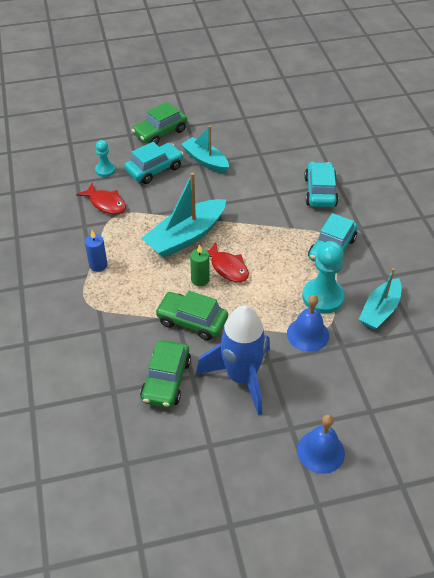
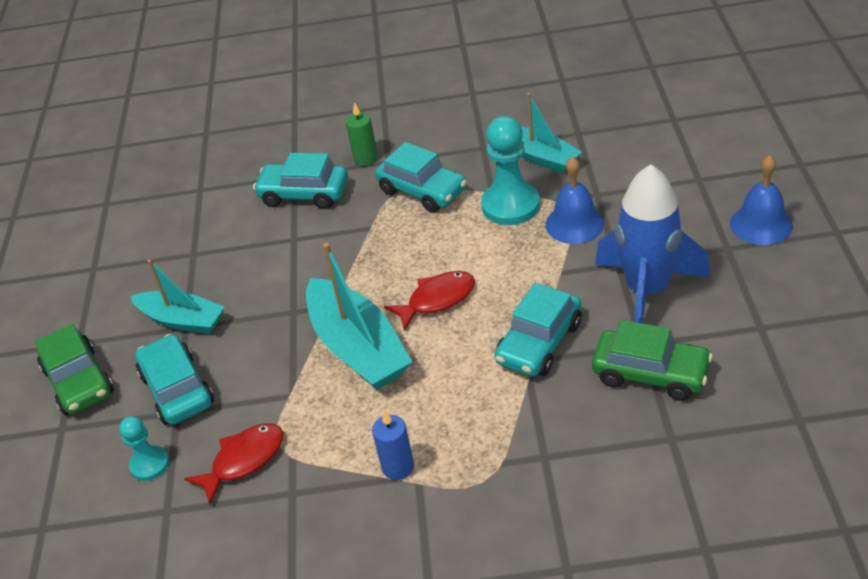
camera: 75 degrees left, 5 degrees down
(192, 321) = (539, 343): green car -> turquoise car
(200, 279) = (456, 332): green candle -> green candle (365, 158)
(205, 160) = (182, 320): turquoise boat -> turquoise boat turned 120 degrees counterclockwise

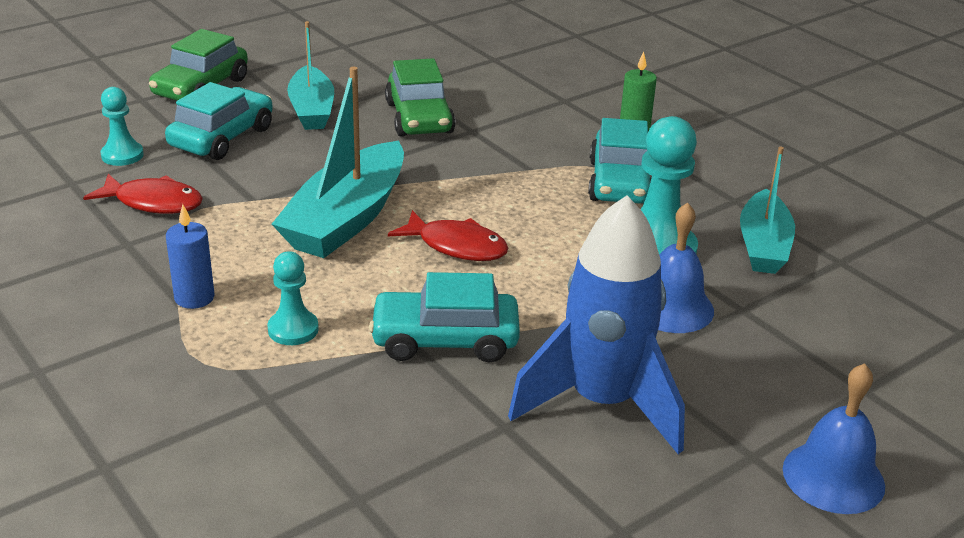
camera: 50 degrees right, 10 degrees down
(304, 194) = (543, 114): turquoise car -> none
(475, 419) = (293, 329): none -> turquoise pawn
(650, 373) = (458, 448): green car -> green car (419, 118)

